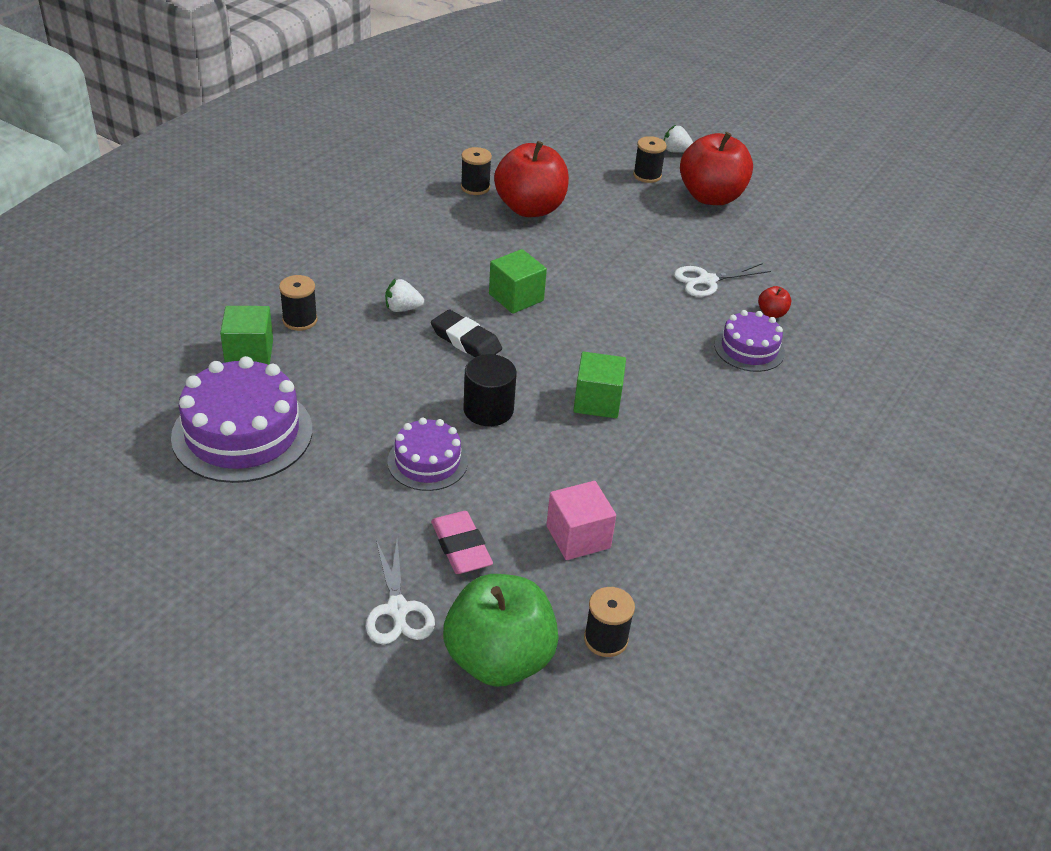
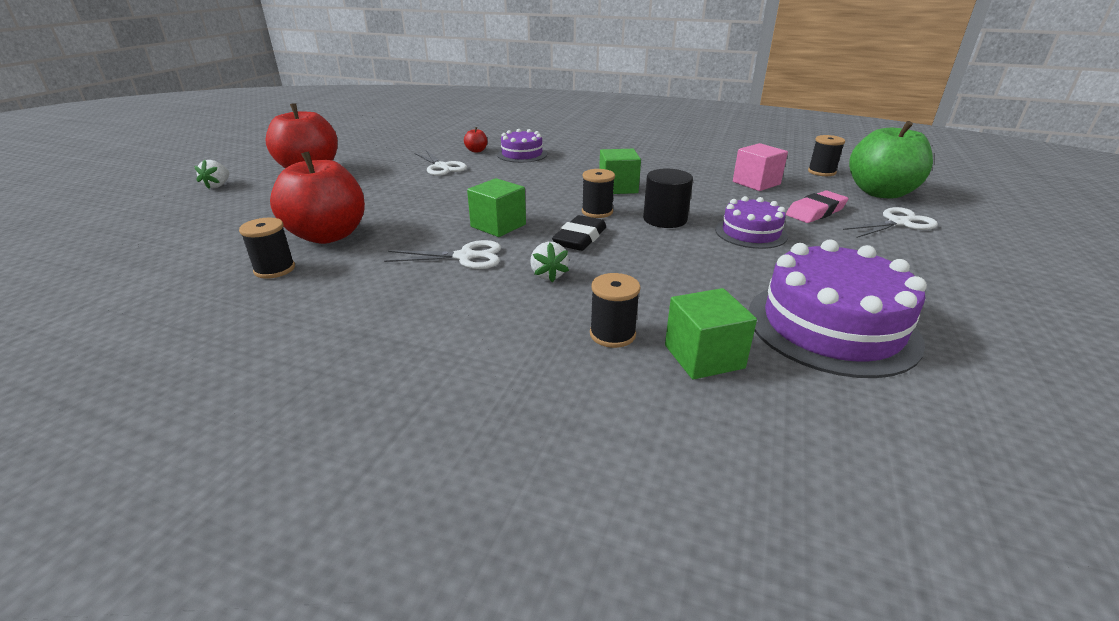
camera: 100 degrees left, 10 degrees down
(456, 272) = (465, 257): none -> white scissors
(647, 175) = (265, 193): black spool -> black spool (597, 212)

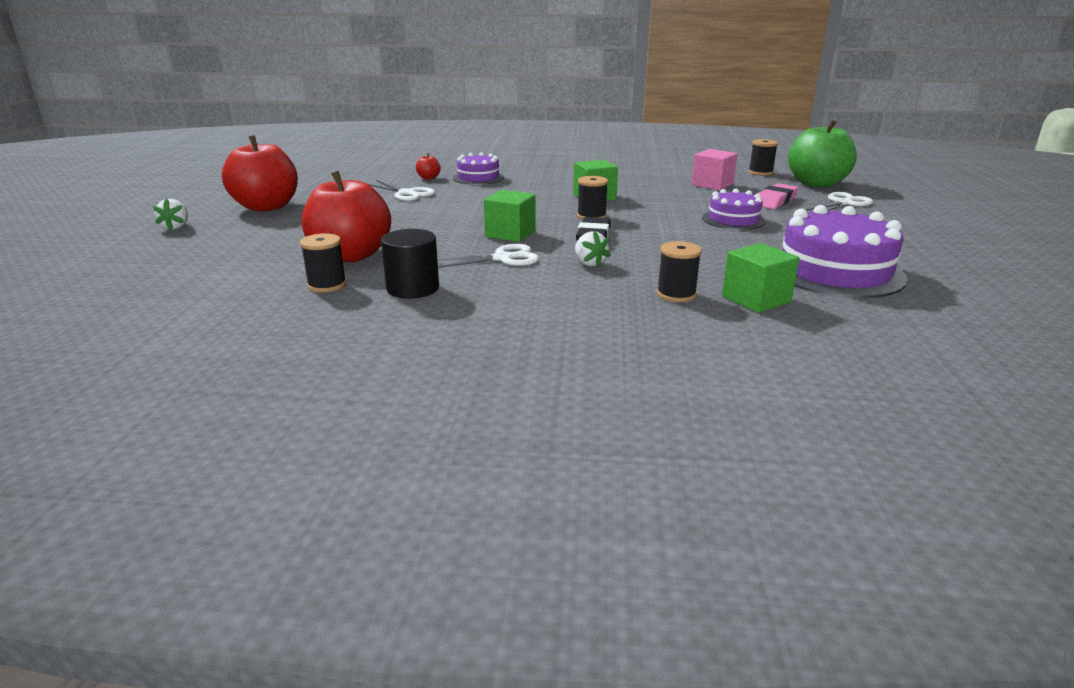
camera: 15 degrees left, 5 degrees down
(665, 219) = (655, 216): black cylinder -> black cylinder (413, 288)

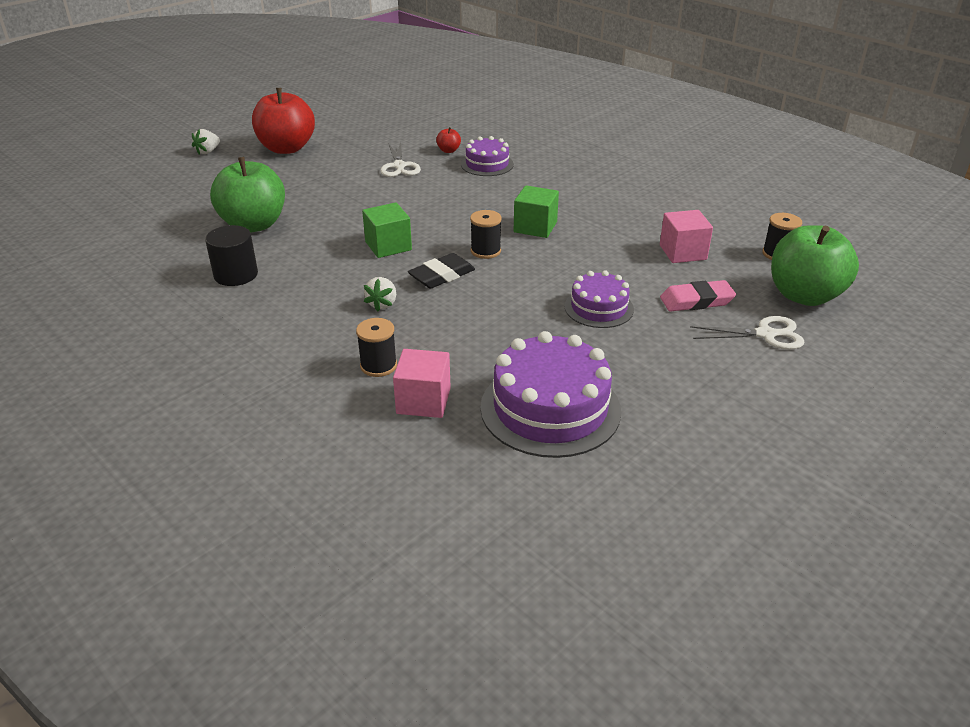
camera: 40 degrees right, 10 degrees up
(327, 285) = (198, 248): black spool -> none
(351, 256) = (254, 225): red apple -> green apple
(503, 258) = (336, 271): white scissors -> none
(756, 299) = (423, 401): green cube -> pink cube

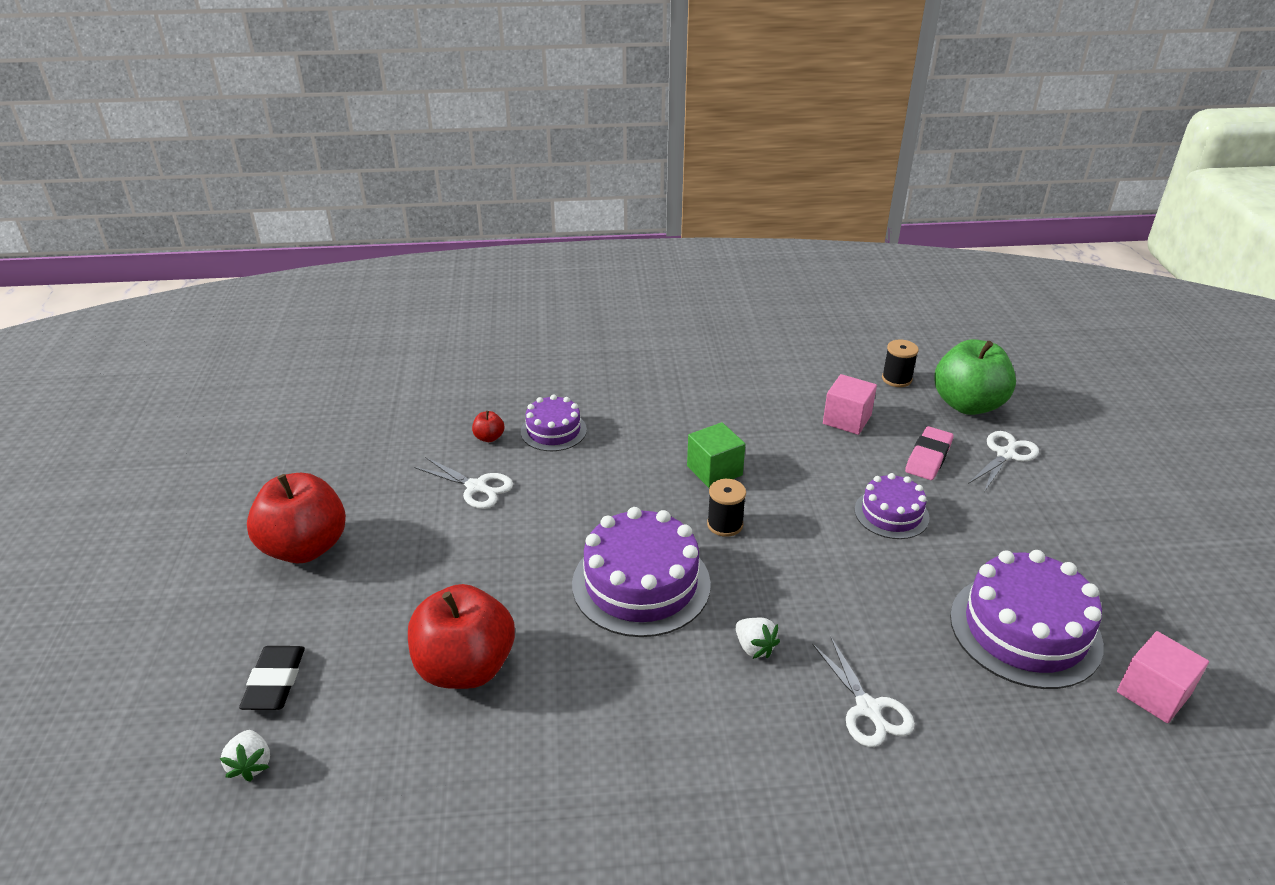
camera: 50 degrees left, 0 degrees up
(208, 151) = (207, 619): white strawberry -> white strawberry (251, 764)
(236, 275) = (569, 739): black cylinder -> none
(254, 225) = (465, 667): green apple -> red apple
(378, 366) = (868, 709): black spool -> white scissors
(388, 246) = (641, 584): green cube -> purple cake
(423, 401) = (955, 707): pink cube -> pink cube (1153, 693)
(442, 275) = (741, 577): black eraser -> black eraser (275, 682)

